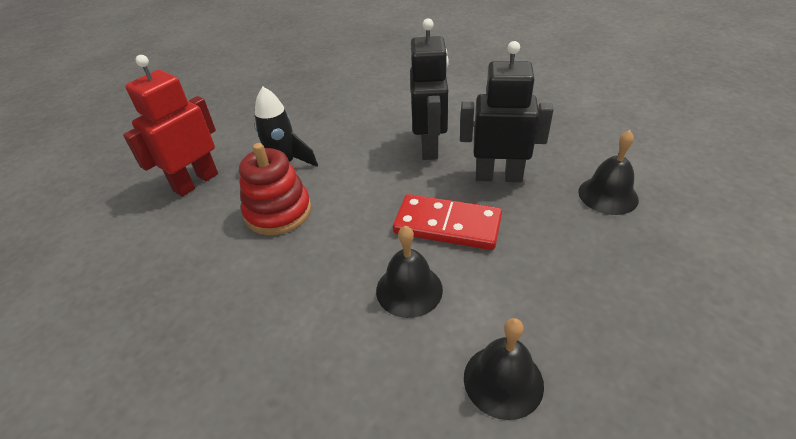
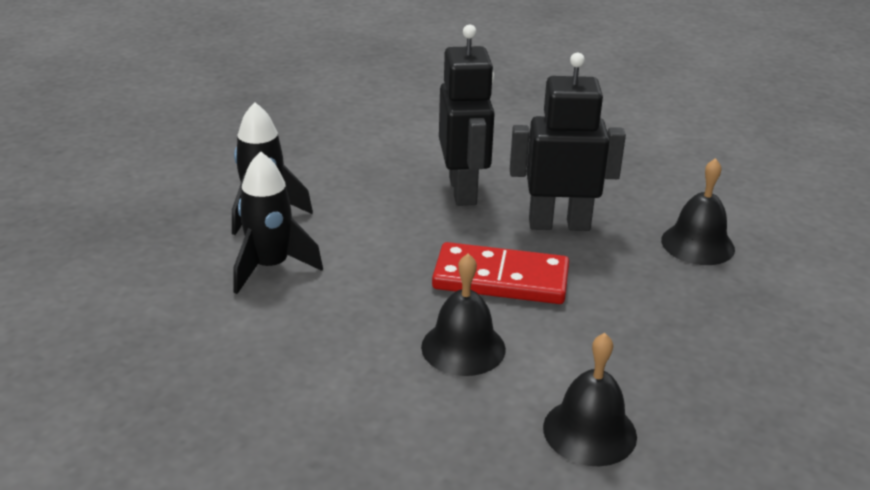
camera: 10 degrees left, 10 degrees down
(195, 182) = (141, 233): red robot -> none
(278, 212) = (270, 267): red stacking toy -> black rocket

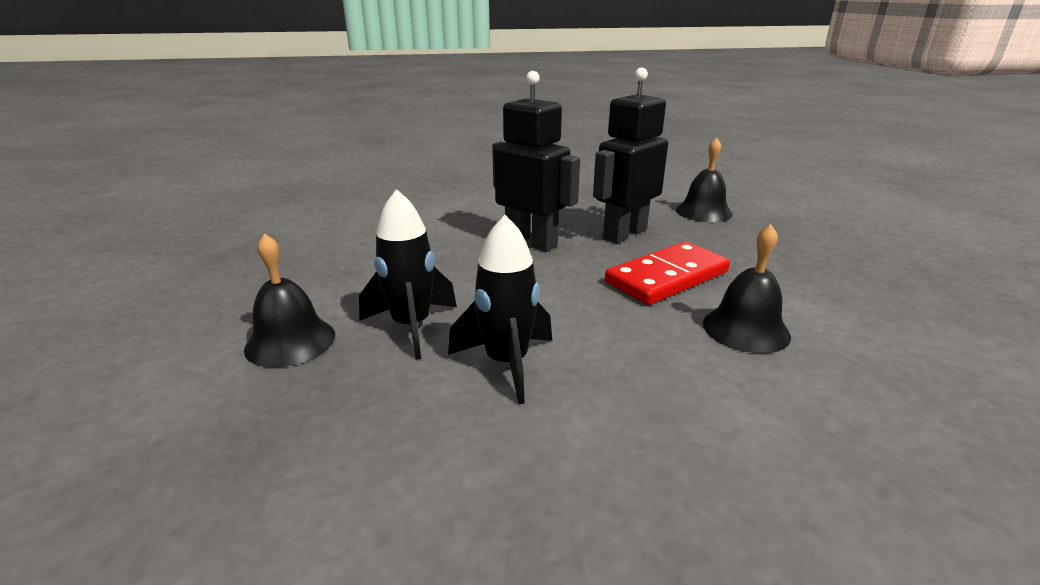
camera: 45 degrees left, 5 degrees down
(589, 431) = (903, 329): black bell -> black bell (290, 341)

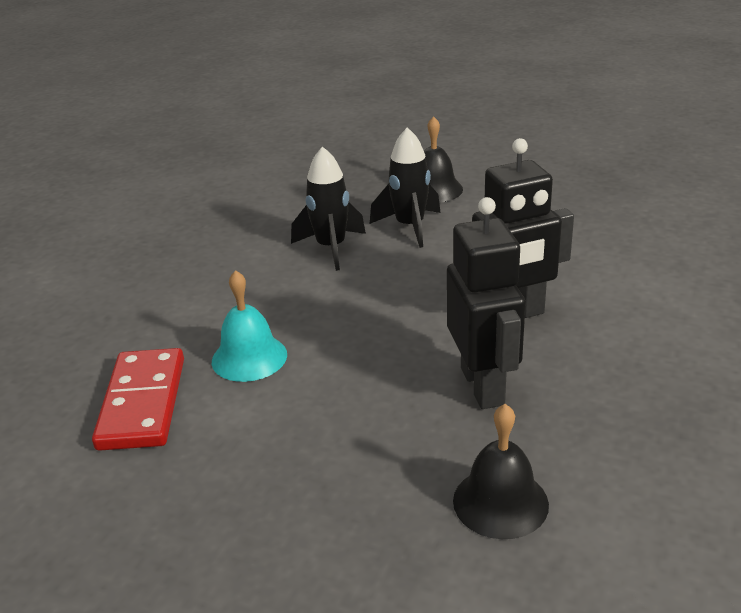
camera: 125 degrees right, 5 degrees up
(667, 277) = (360, 362): red domino -> red domino (142, 403)
(746, 329) = (249, 357): black bell -> turquoise bell

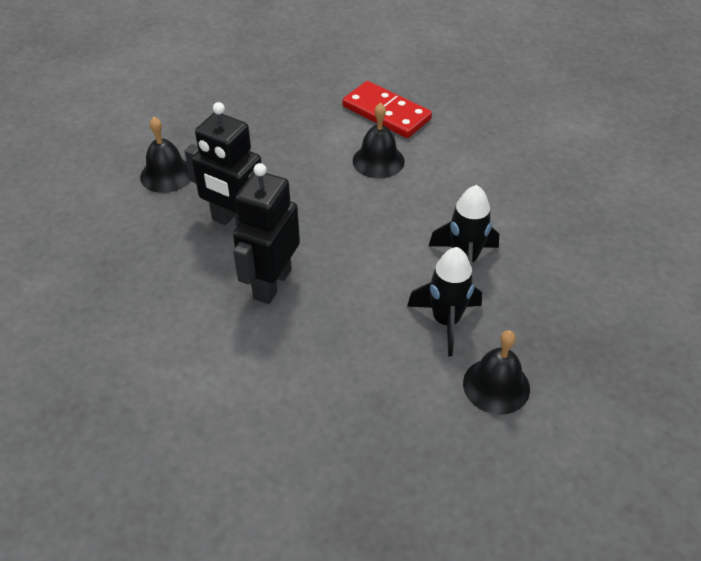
camera: 130 degrees right, 15 degrees up
(249, 357) = (378, 161): turquoise bell -> black bell

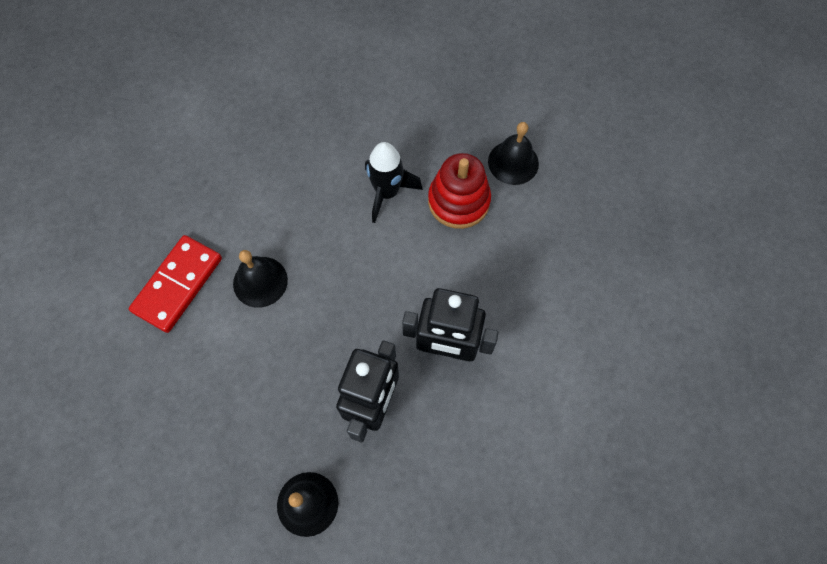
camera: 100 degrees left, 20 degrees up
(446, 321) = (458, 201): black rocket -> red stacking toy

